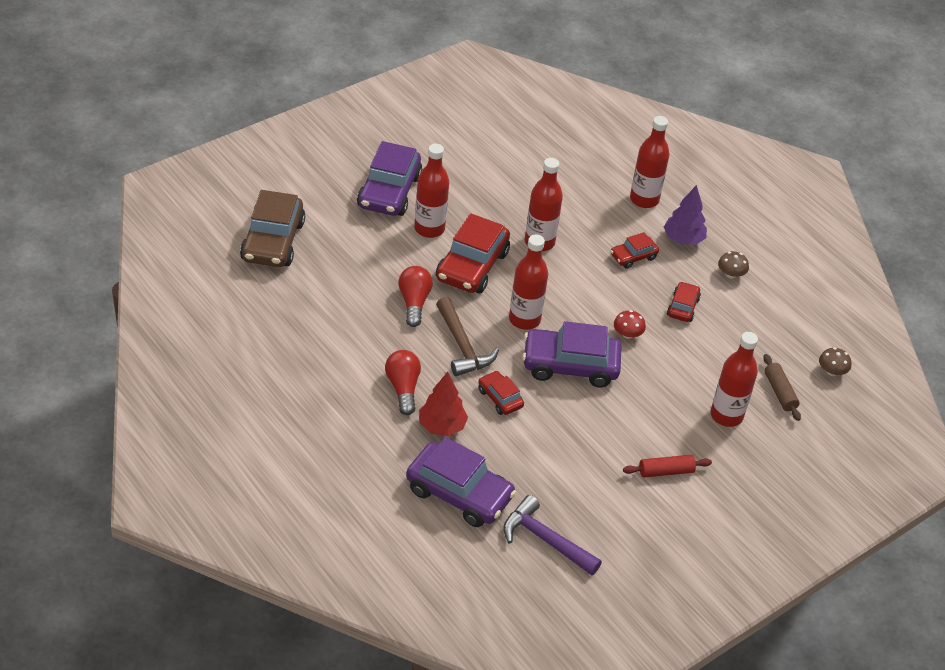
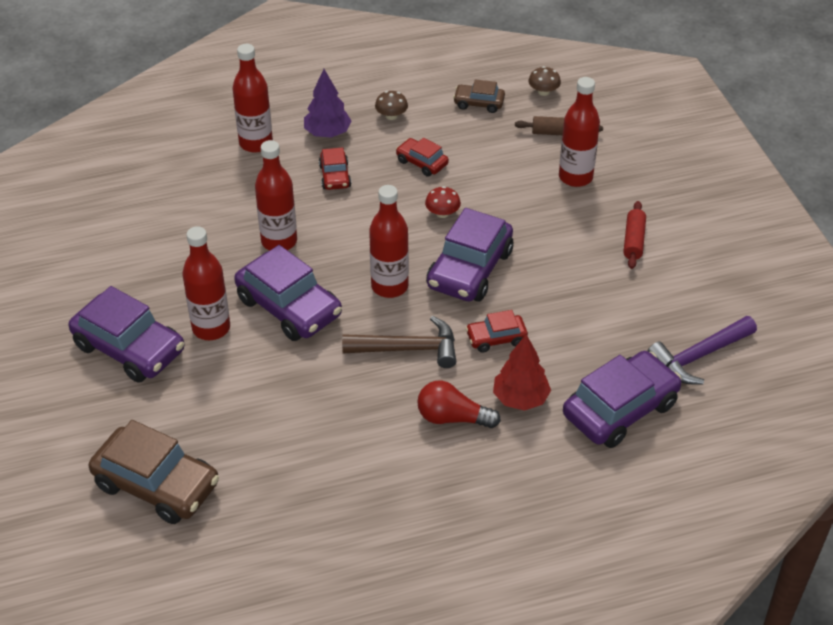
camera: 65 degrees left, 0 degrees up
(414, 302) = (324, 373): red light bulb -> none
(472, 266) = (289, 307): red car -> purple car
(785, 328) = (479, 103): none -> brown car

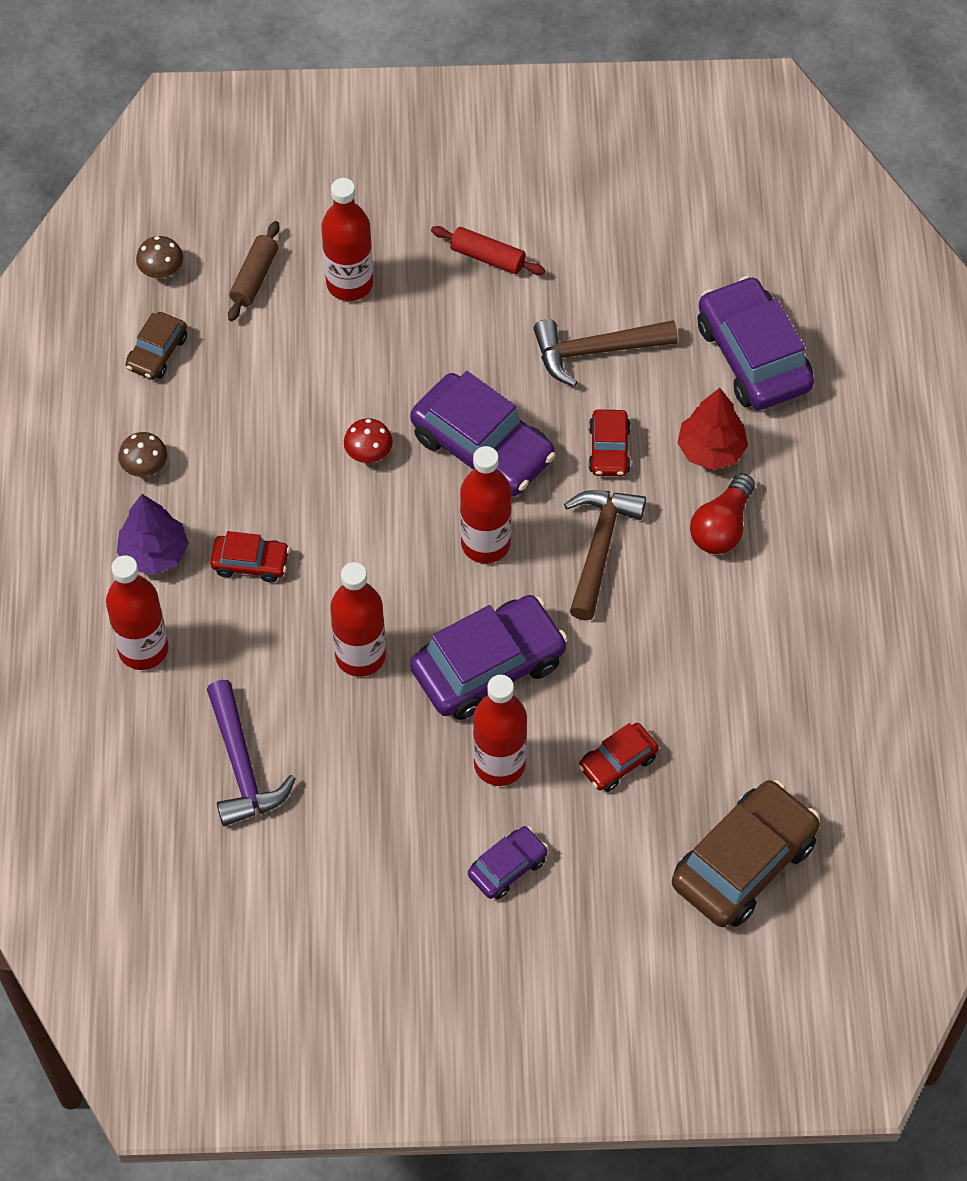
camera: 75 degrees left, 15 degrees up
(129, 348) = (507, 867): purple car -> purple car, size x0.52
(422, 162) = (259, 451): red car -> red car (618, 762)
(580, 314) = (595, 351): none -> brown hammer
(698, 356) = (695, 254): purple hammer -> purple hammer (242, 766)

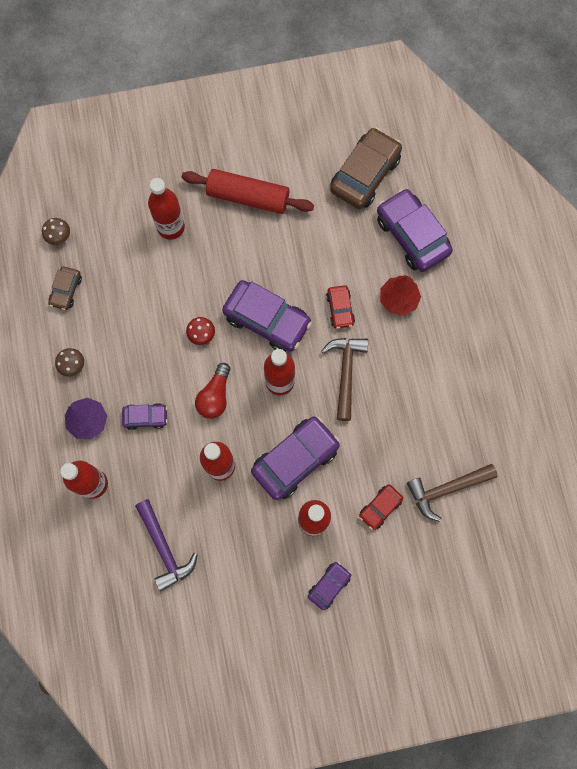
camera: 10 degrees left, 15 degrees up
(250, 562) = (146, 417): red car -> purple car
(254, 277) = (114, 232): brown rolling pin -> none
(487, 257) = (248, 197): red rolling pin -> red rolling pin, size x1.85
(595, 351) = (321, 247): brown hammer -> brown hammer (446, 489)
(722, 527) = (413, 348): red light bulb -> red light bulb (215, 396)
(744, 863) = (463, 558): brown car -> brown car (365, 174)

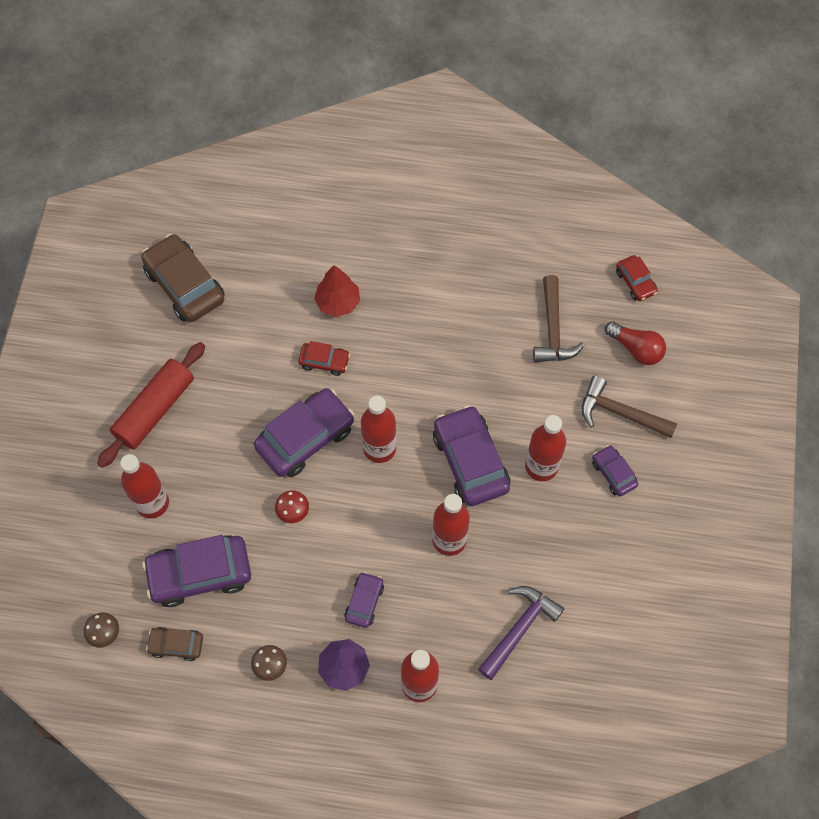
camera: 70 degrees left, 10 degrees down
(66, 290) = (176, 645): brown car -> brown car turned 150 degrees clockwise
(165, 549) = (519, 628): purple hammer -> purple hammer turned 45 degrees counterclockwise
(215, 396) = (369, 520): red light bulb -> red light bulb (636, 349)
(345, 372) = (395, 380): brown hammer -> brown hammer (619, 413)
(380, 507) = (550, 397): red car -> red car (635, 282)
(412, 235) = (274, 265): purple car -> purple car (200, 574)

